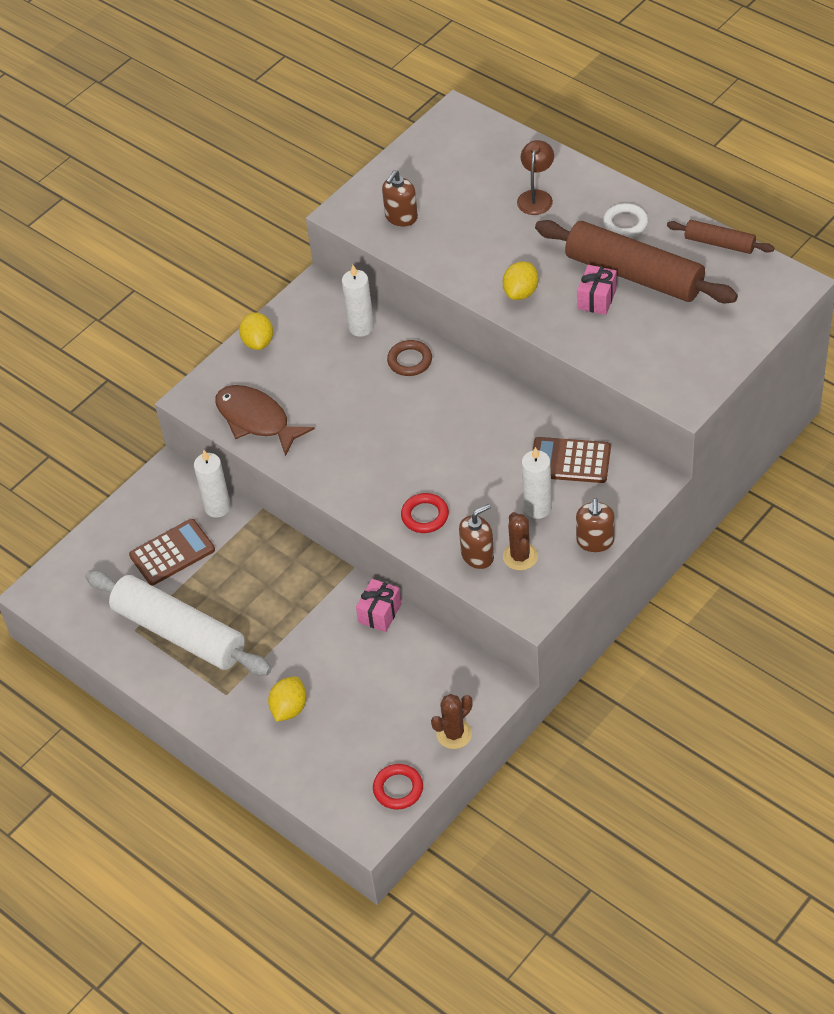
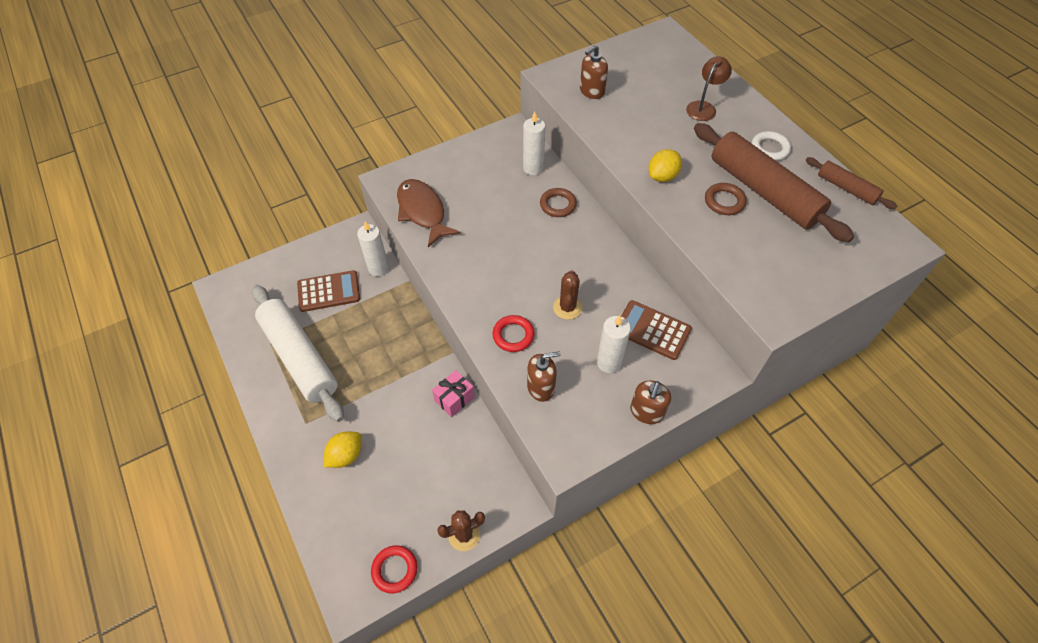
camera: 15 degrees right, 5 degrees up
(258, 342) = (454, 155): yellow lemon -> none
(520, 556) = (576, 402): brown cactus -> brown cactus (567, 307)
(597, 299) = (724, 201): pink gift -> brown ring

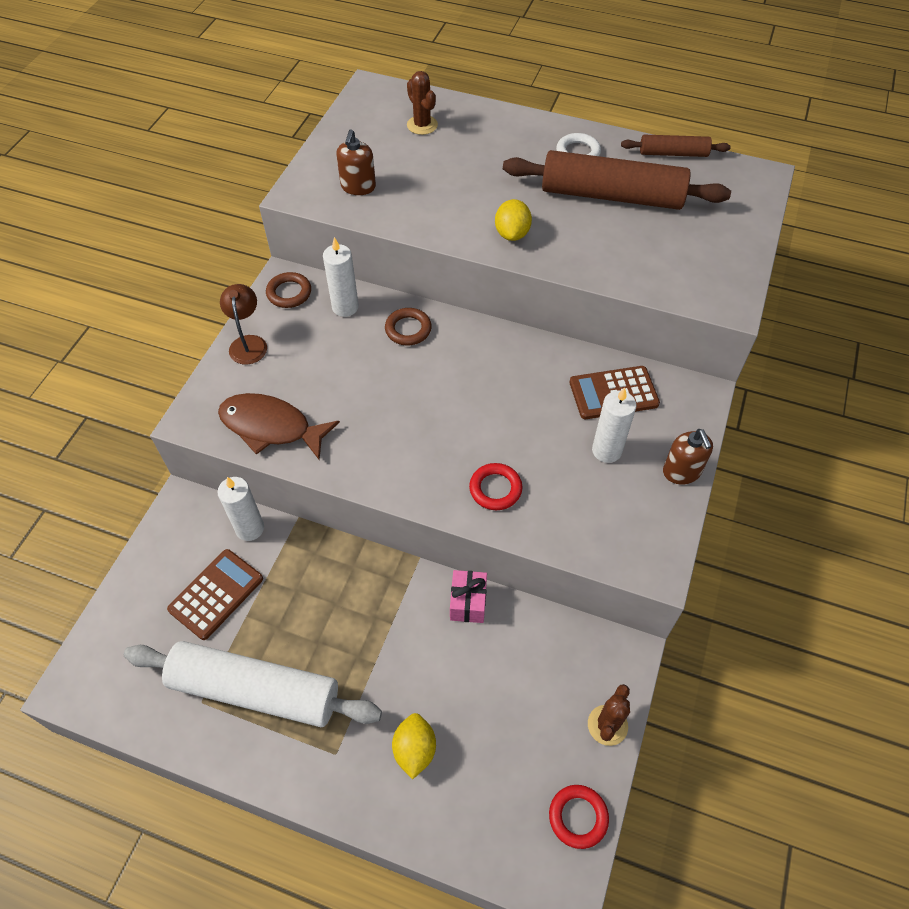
camera: 40 degrees left, 0 degrees up
(541, 387) = (571, 519): brown soap dispenser -> none
(567, 307) = (519, 425): brown cactus -> brown cactus (422, 125)
(703, 107) = (482, 145): brown lamp -> brown lamp (248, 343)
(724, 201) = (589, 225): brown ring -> brown ring (289, 293)

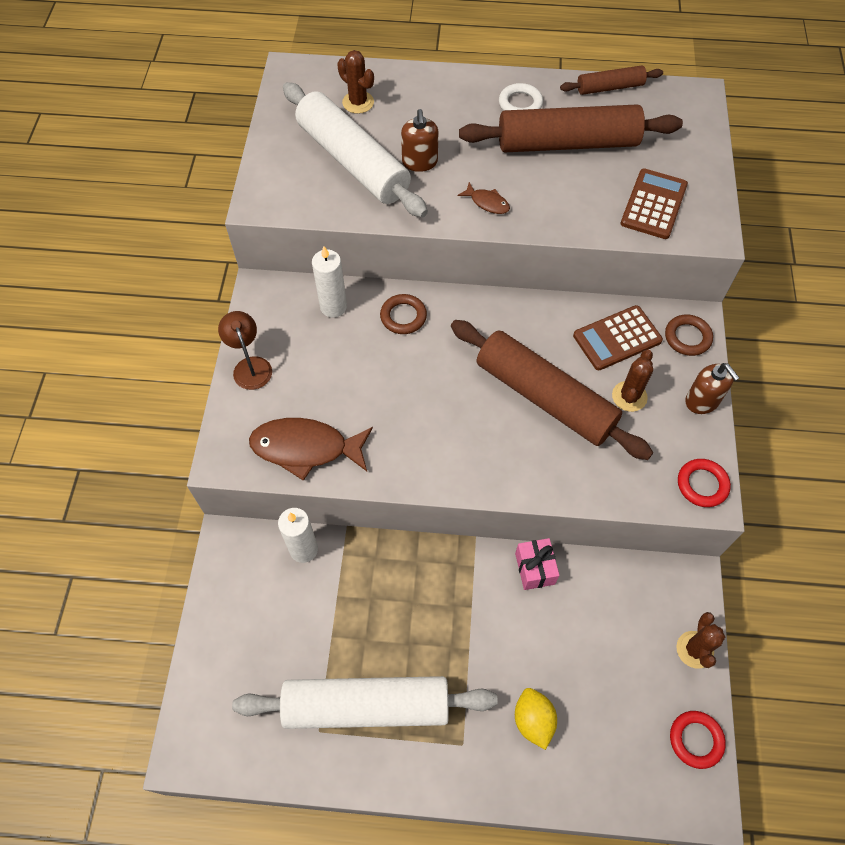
camera: 15 degrees left, 5 degrees up
(216, 594) = (294, 623): brown calculator -> brown calculator (653, 204)
(289, 293) = (272, 304): brown ring -> brown ring (687, 337)
(358, 187) = (319, 183): brown soap dispenser -> brown soap dispenser (420, 162)
(397, 174) = (353, 161): none -> white rolling pin
(495, 489) = (541, 459): red ring -> red ring (702, 484)
(512, 234) = (487, 203): yellow lemon -> brown fish
(520, 432) = (545, 397): none -> brown rolling pin
(606, 450) = (629, 396): white candle -> brown cactus

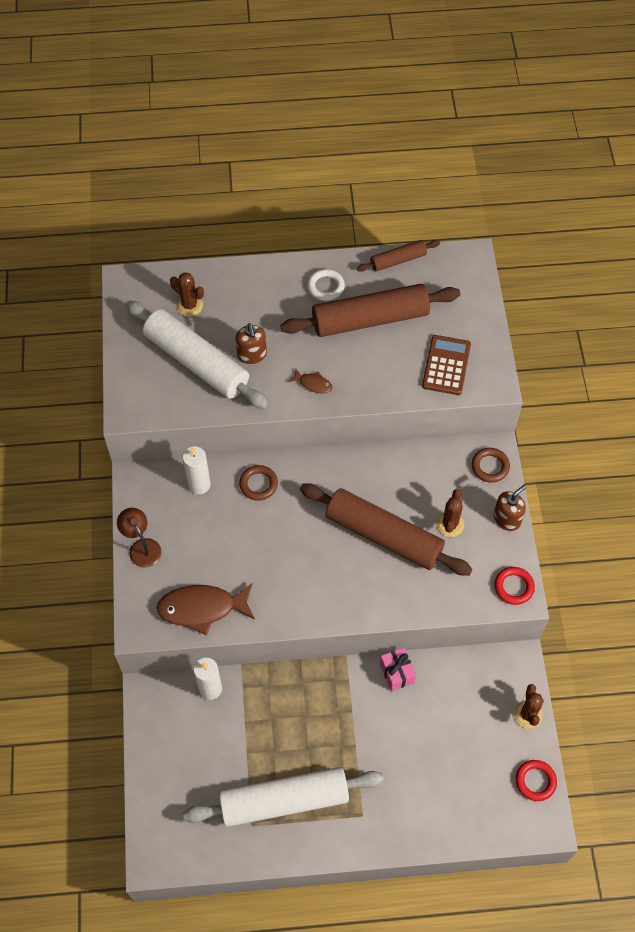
camera: 10 degrees left, 0 degrees up
(533, 720) = (412, 788): yellow lemon -> none
(617, 338) = (434, 476): brown calculator -> none
(702, 401) = (507, 519): brown soap dispenser -> brown soap dispenser turned 90 degrees counterclockwise

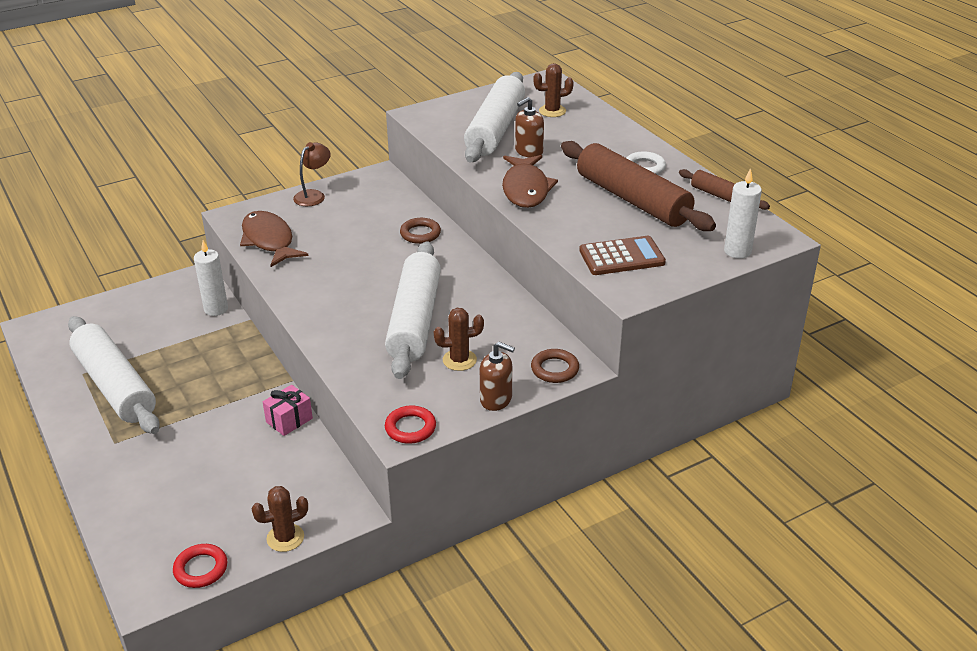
camera: 65 degrees right, 25 degrees down
(189, 305) = (552, 111): brown cactus -> brown cactus turned 75 degrees clockwise
(199, 484) = (397, 204): white candle -> white candle (737, 251)
(313, 384) = (526, 189): brown fish -> brown fish, size x2.12
(383, 535) = (415, 320): brown rolling pin -> white rolling pin

